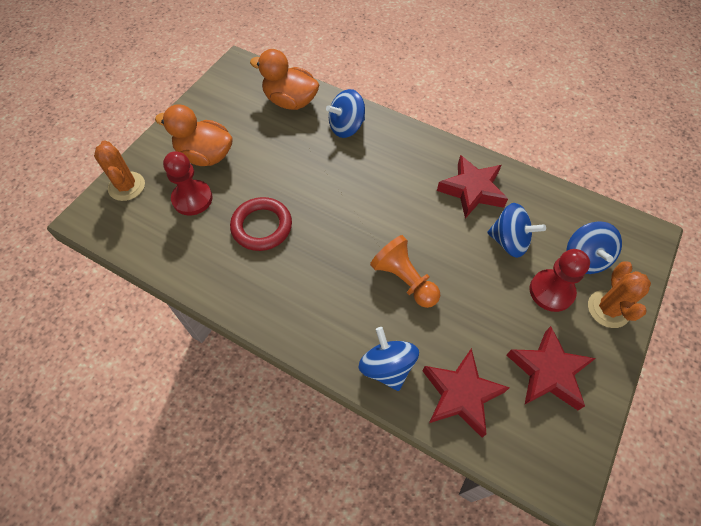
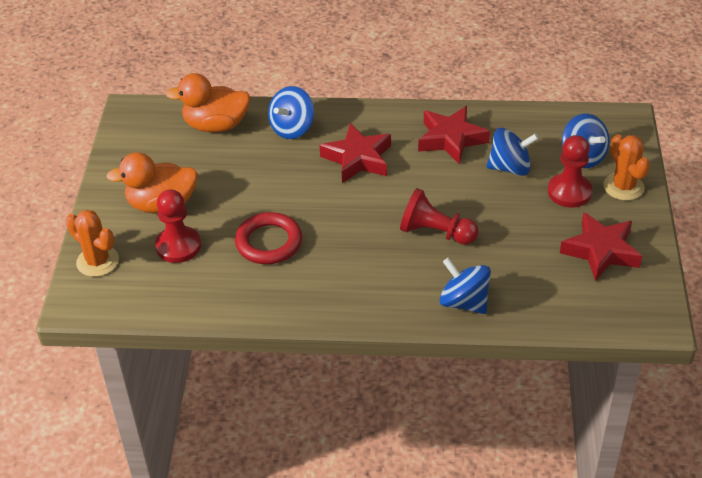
camera: 25 degrees left, 15 degrees down
(404, 280) = (435, 232): orange pawn -> red pawn
(461, 394) = (539, 295): red star -> red star (358, 159)

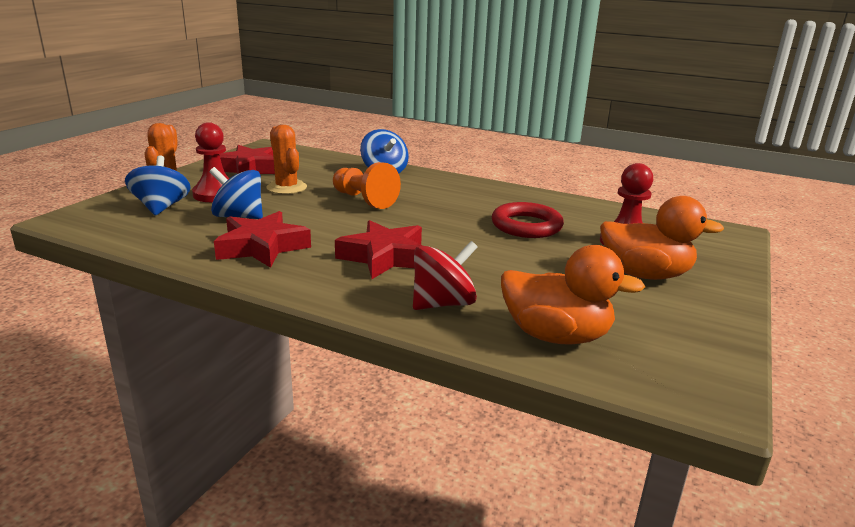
camera: 160 degrees left, 20 degrees down
(97, 261) = (718, 251): orange cactus -> orange cactus (286, 188)
(292, 128) = (443, 303): blue spinning top -> red spinning top
(435, 232) = (364, 200): red pawn -> orange pawn

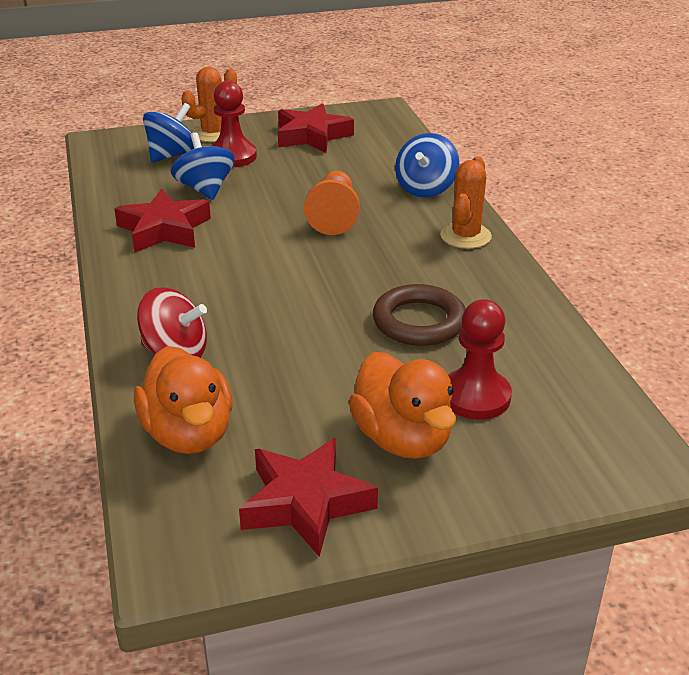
camera: 50 degrees right, 10 degrees up
(286, 188) = (299, 172): orange cactus -> orange cactus (465, 236)
(385, 257) = (225, 286): red star -> red star (306, 503)
(526, 226) = (419, 321): red ring -> brown ring

